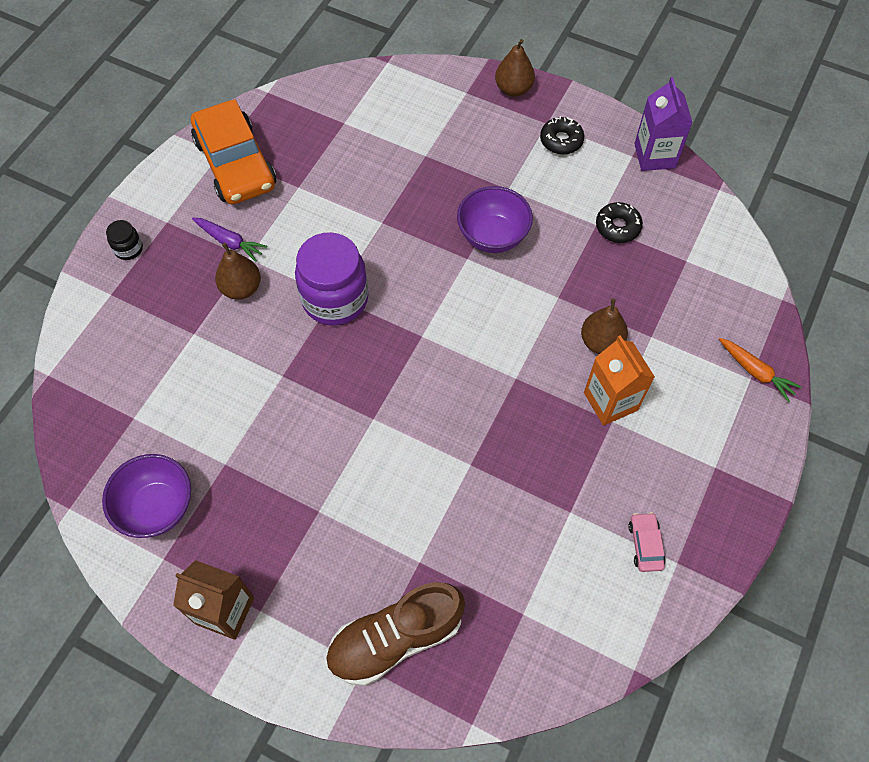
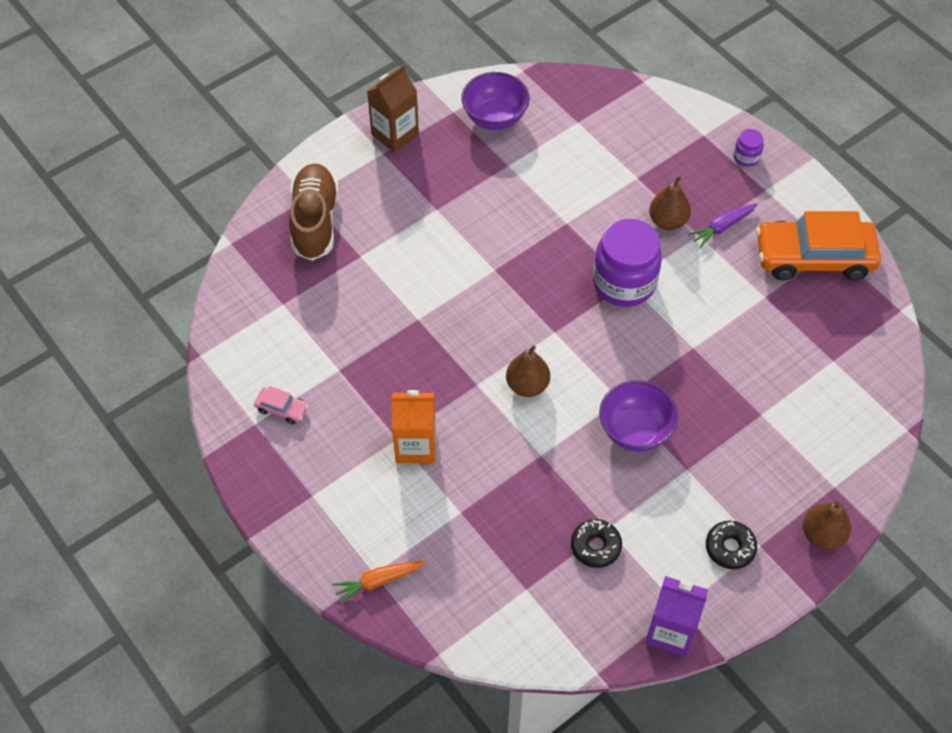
camera: 115 degrees right, 5 degrees down
(128, 249) = (746, 157): black jar -> purple jar
(601, 342) = (476, 467): brown pear -> brown pear (527, 385)

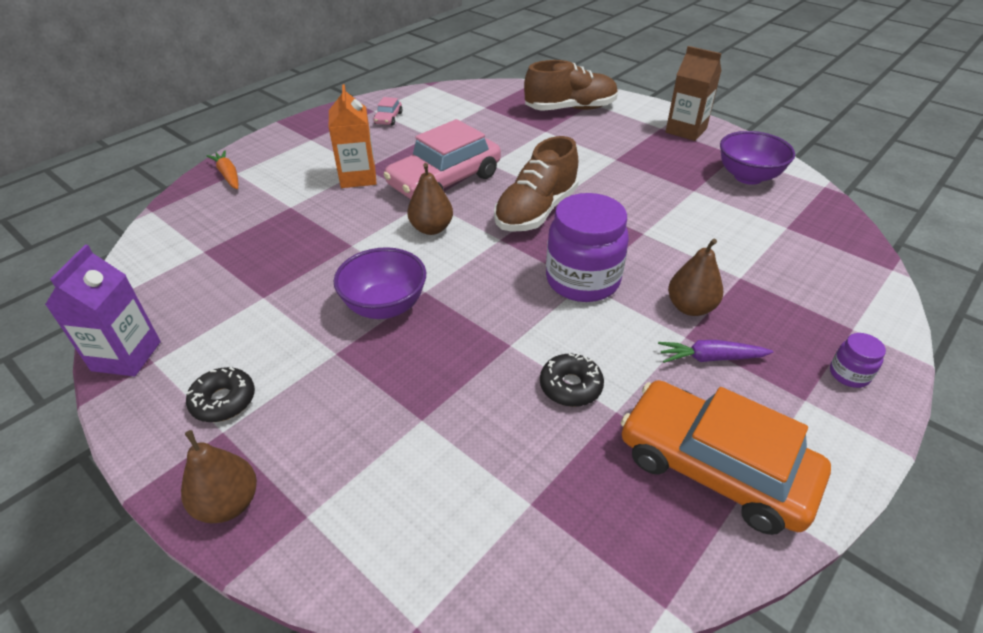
camera: 80 degrees right, 15 degrees down
(442, 364) = (445, 180): none -> pink car
(516, 295) = (536, 211): none -> brown shoe
(595, 546) = (242, 290): black donut -> black donut (570, 386)
(722, 227) = (710, 358): purple carrot -> purple carrot turned 45 degrees counterclockwise
(814, 257) = (714, 467): orange car -> orange car turned 45 degrees counterclockwise

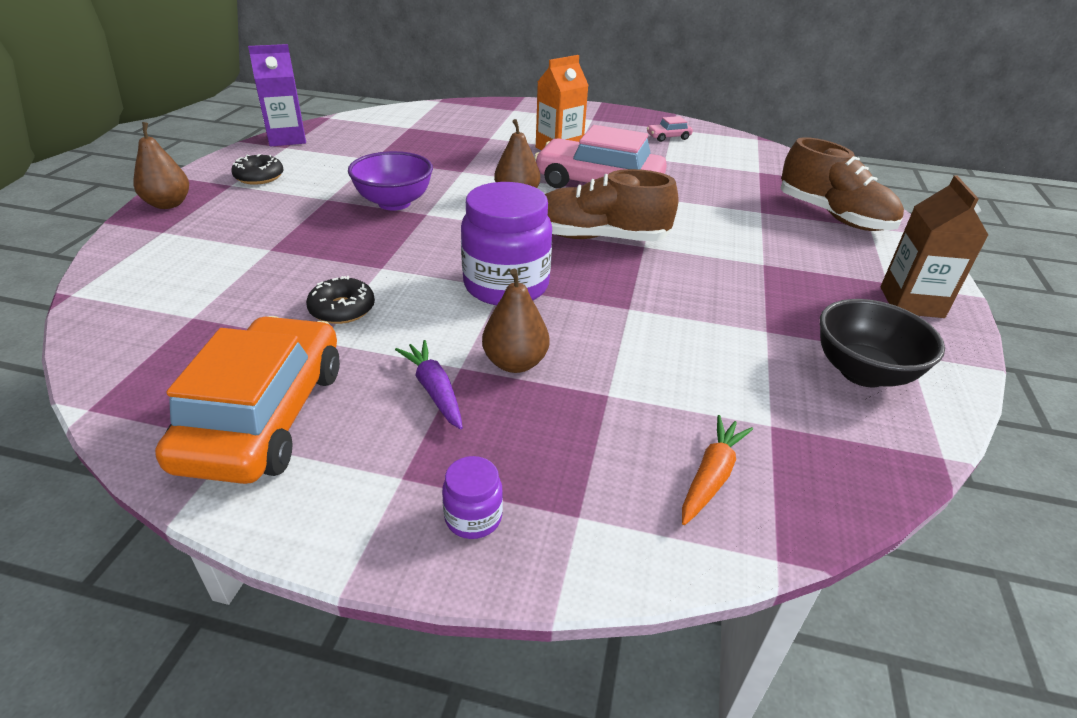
camera: 60 degrees right, 5 degrees down
(228, 175) = (507, 108): orange carrot -> orange carrot (711, 476)
(748, 177) = (862, 372): purple bowl -> black bowl

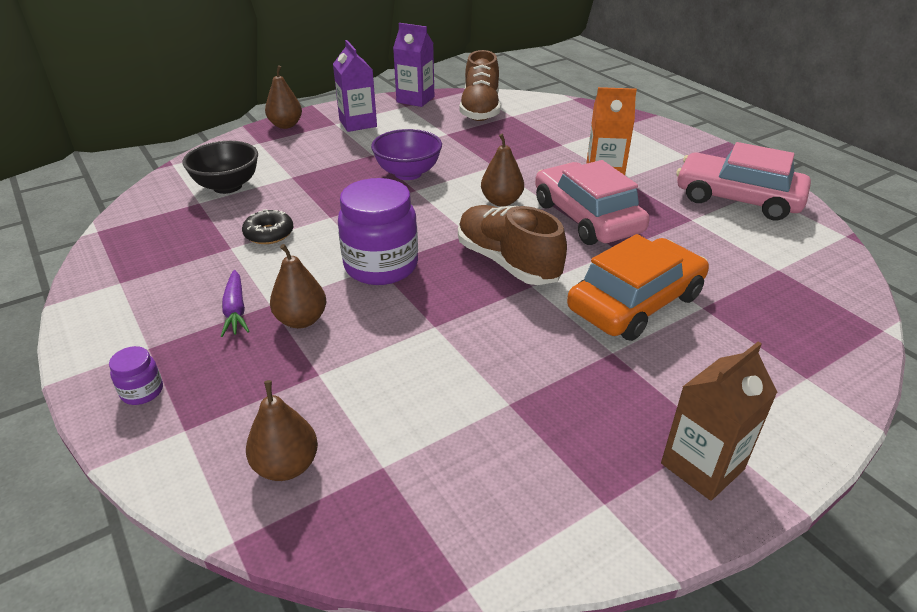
camera: 45 degrees right, 0 degrees up
(259, 177) = (358, 123): black donut -> purple carton
(264, 416) = (148, 276): orange car -> orange car (635, 302)
(434, 390) = (235, 310): purple carrot -> purple carrot turned 150 degrees clockwise
(668, 137) = (737, 198): pink car -> pink car, size x2.44
(711, 476) = (286, 466): orange carrot -> brown pear
(833, 216) = (781, 347): brown shoe -> brown shoe (480, 110)
(862, 372) = (528, 485): black bowl -> black bowl (227, 186)

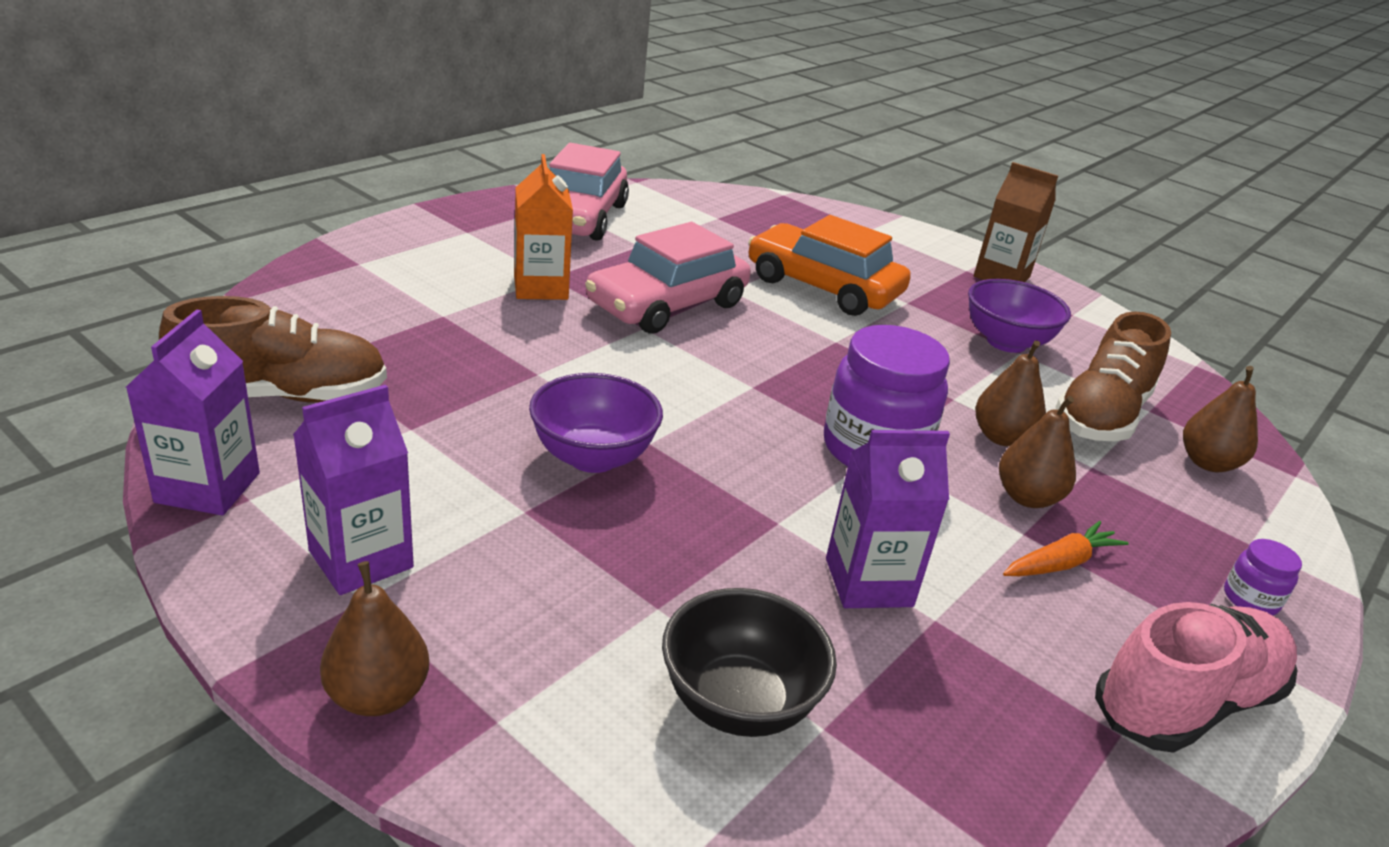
camera: 110 degrees left, 5 degrees down
(112, 314) = (1185, 702): none -> pink shoe
(235, 310) = (1060, 563): purple carrot -> orange carrot
(269, 234) = (868, 582): black donut -> purple carton
(501, 201) = (653, 364): brown pear -> brown pear (1001, 437)
(507, 262) = (801, 356): brown shoe -> brown shoe (1101, 416)
(529, 401) = (1006, 342): none -> purple bowl

